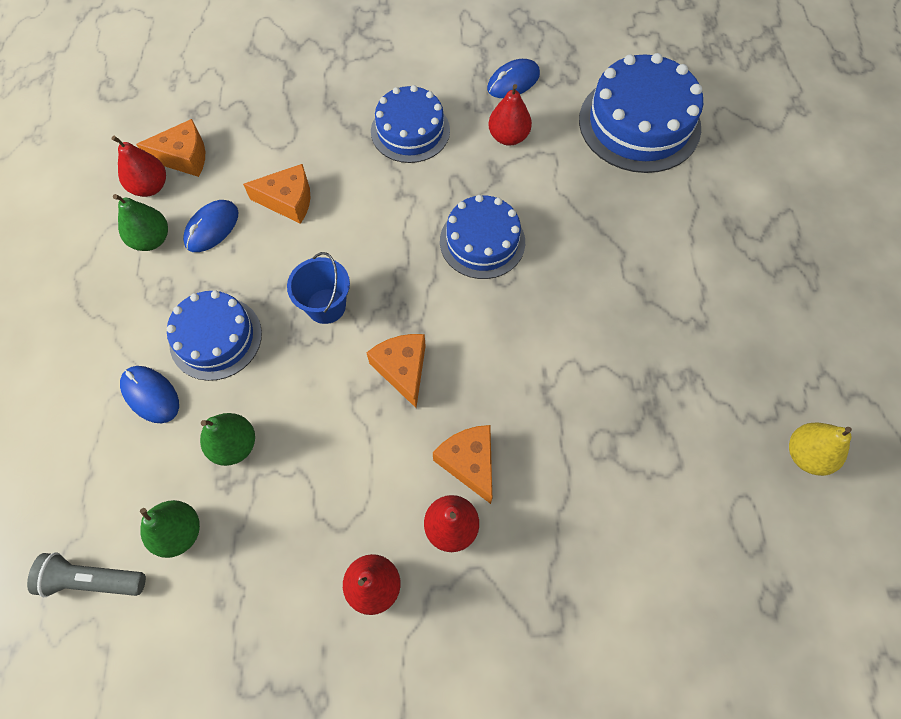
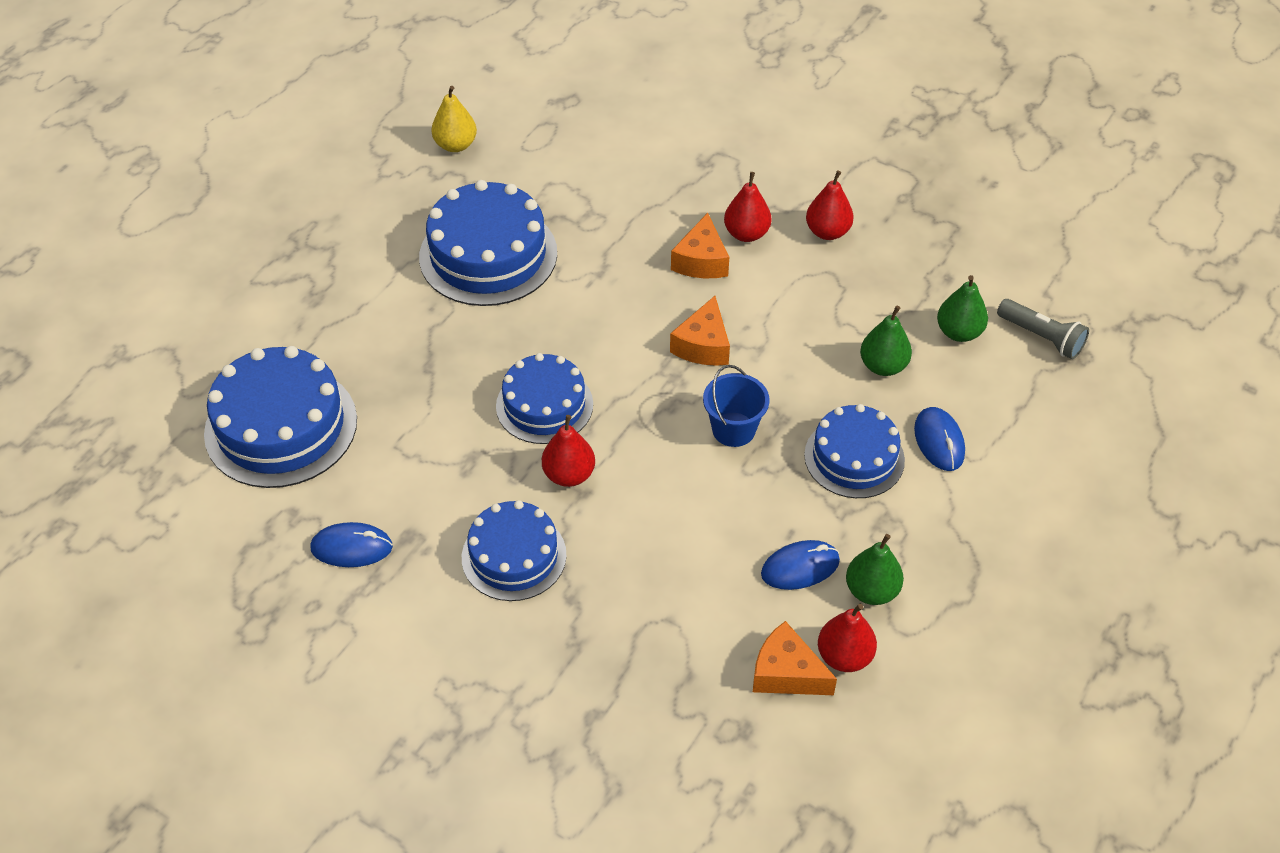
camera: 145 degrees left, 15 degrees down
(288, 200) = (701, 552): orange cheese -> none
(508, 137) = (421, 489): red pear -> red pear (569, 475)
(651, 347) = (488, 255): none -> blue cake

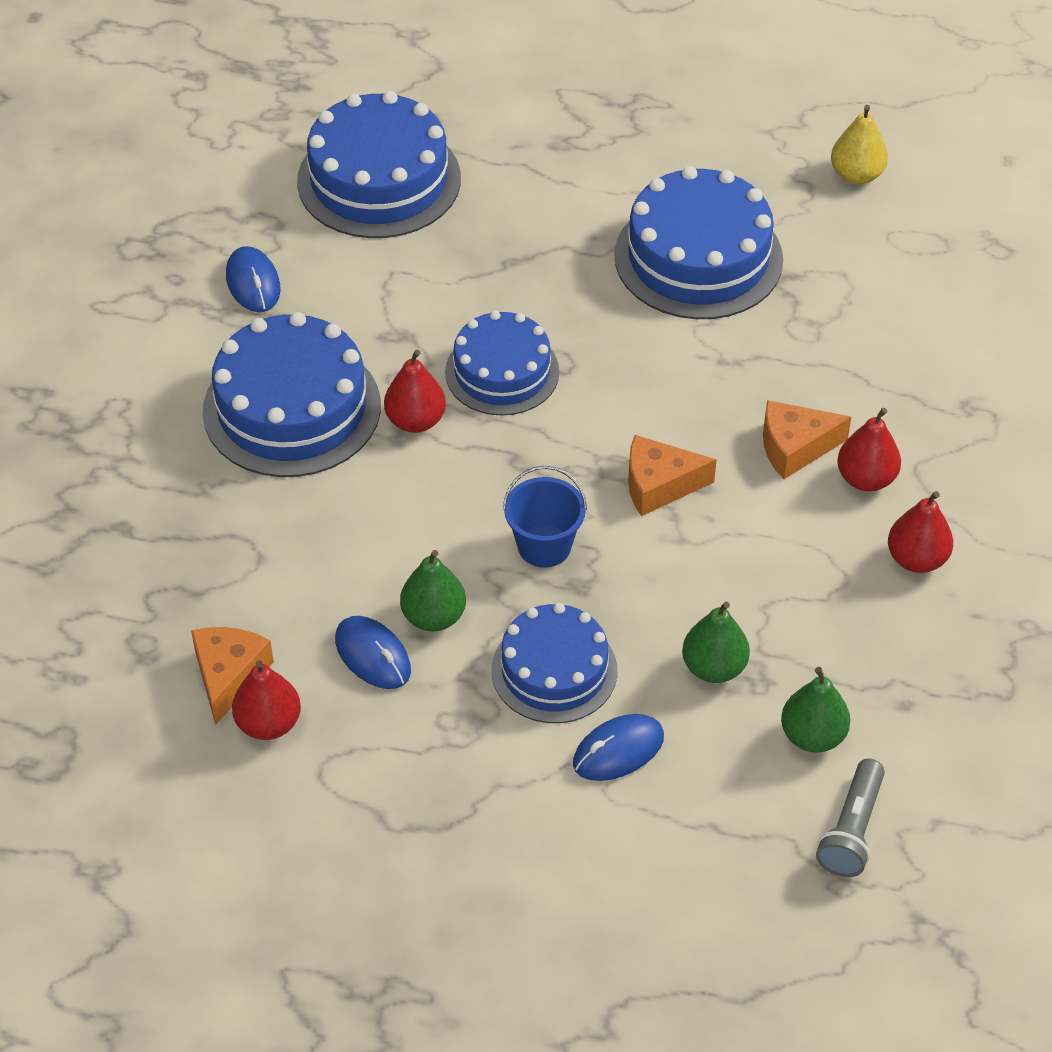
camera: 70 degrees right, 0 degrees up
(514, 556) = (292, 408): blue cake -> blue cake, size x1.54
(871, 591) = (366, 730): green pear -> green pear (433, 617)

